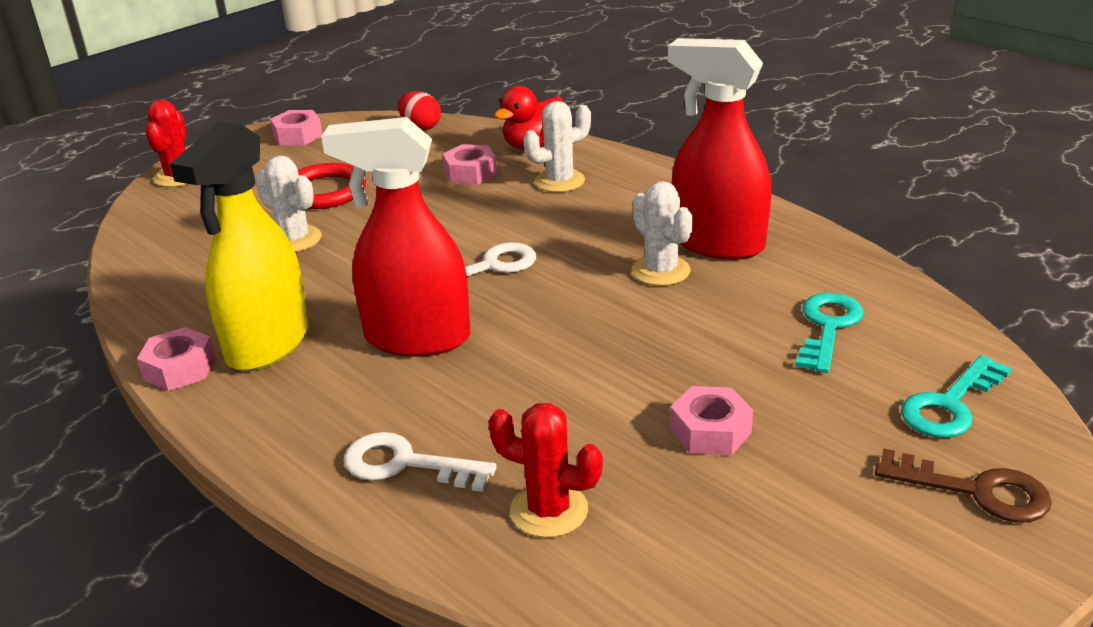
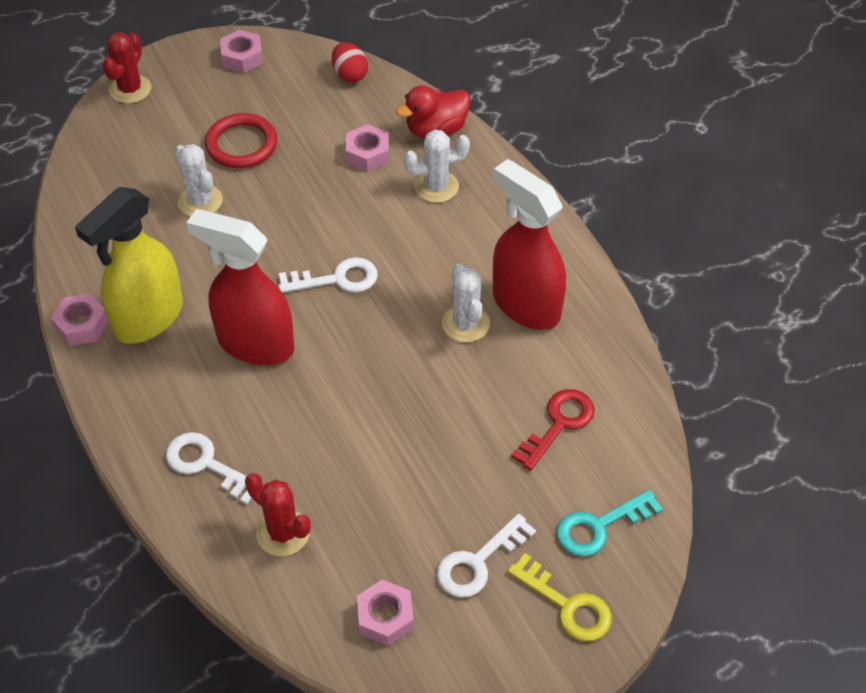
camera: 15 degrees right, 20 degrees up
(710, 431) = (420, 498): pink nut -> pink nut (385, 617)
(828, 327) = (558, 424): turquoise key -> red key
(829, 476) = (478, 562): none -> white key
(976, 491) = (567, 605): brown key -> yellow key

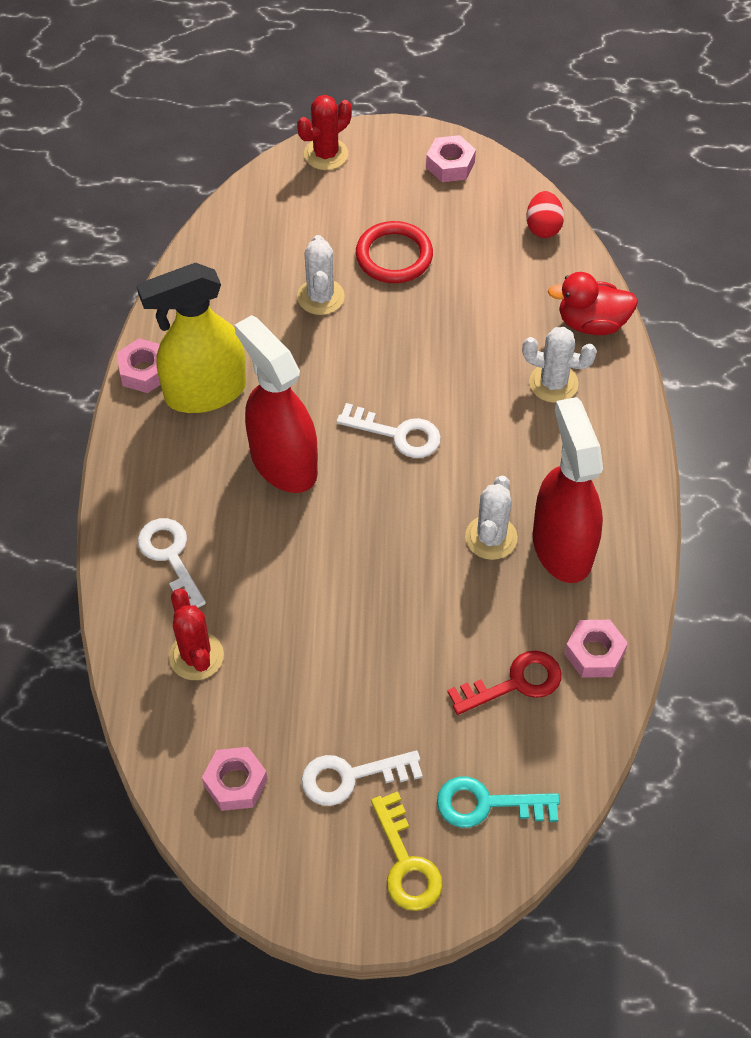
camera: 30 degrees right, 5 degrees up
(367, 154) = (508, 318): pink nut -> pink nut (594, 653)

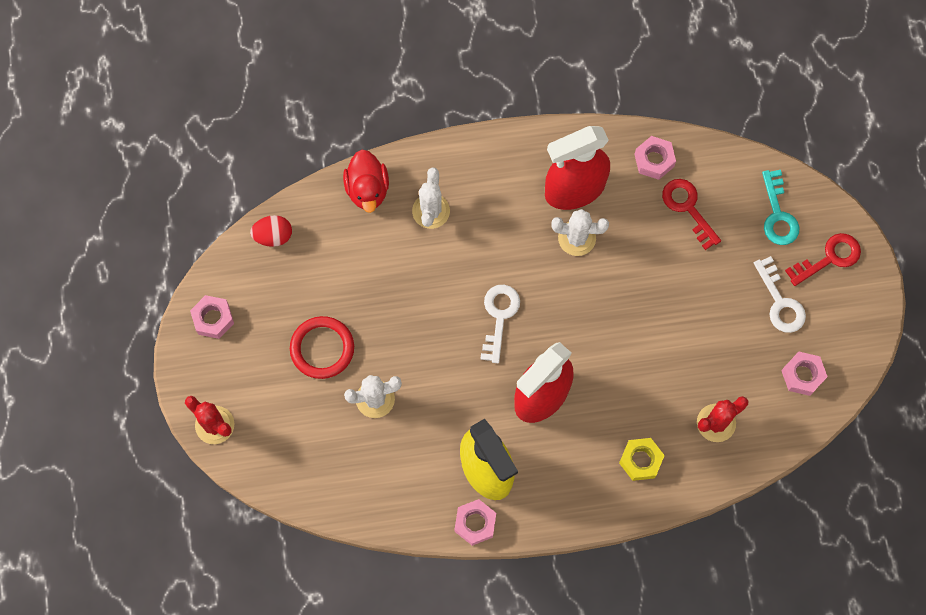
camera: 100 degrees left, 15 degrees up
(170, 557) = (640, 460): white key -> yellow nut
(406, 862) = (829, 258): yellow key -> red key

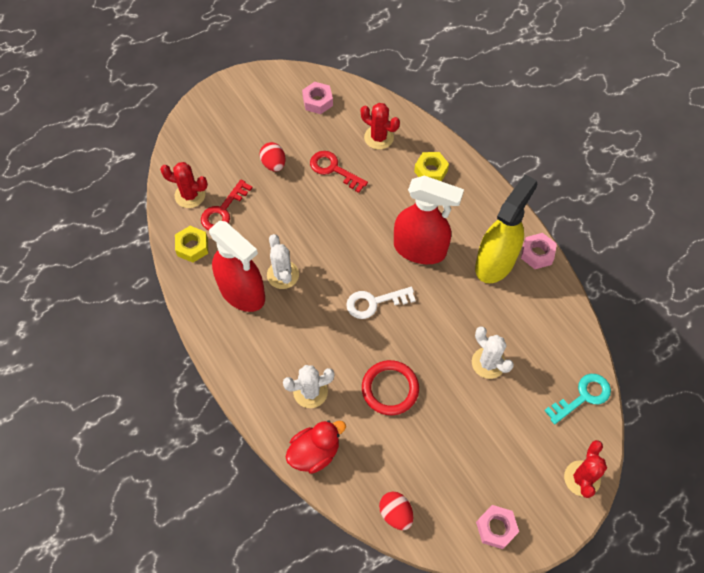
camera: 115 degrees left, 10 degrees down
(322, 348) = (471, 423): red ring -> red ring (390, 389)
(654, 160) = (192, 247): pink nut -> yellow nut
(724, 181) = (190, 195): none -> red cactus
(729, 286) = (273, 164): none -> red egg
(778, 215) = (202, 153): turquoise key -> turquoise key (583, 396)
(780, 302) = (270, 130): white key -> none
(829, 258) = (222, 113): red key -> red key (333, 169)

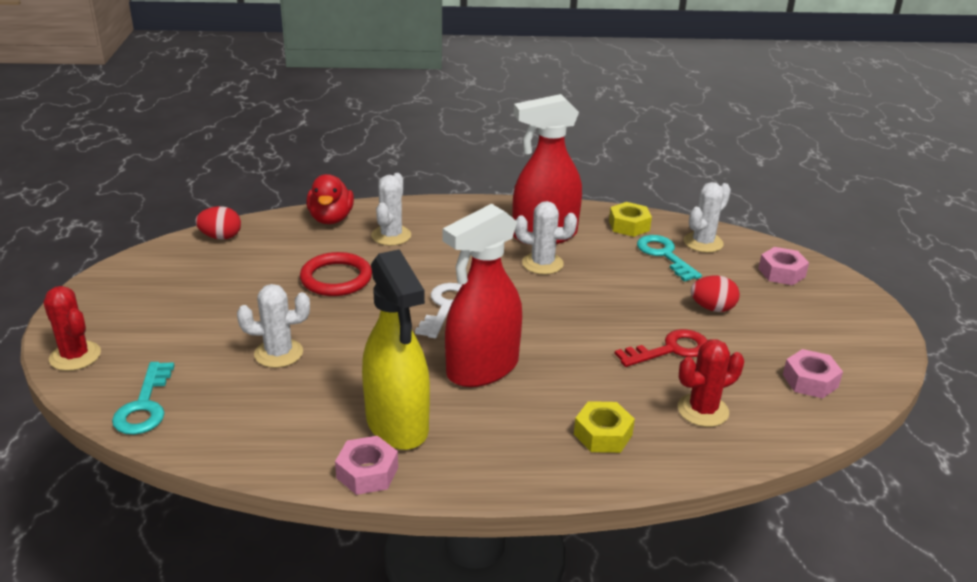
camera: 120 degrees right, 30 degrees down
(190, 195) = (703, 242): red cactus -> white cactus
(223, 210) = (664, 255): red key -> turquoise key
(496, 528) = (124, 282): pink nut -> pink nut (781, 273)

